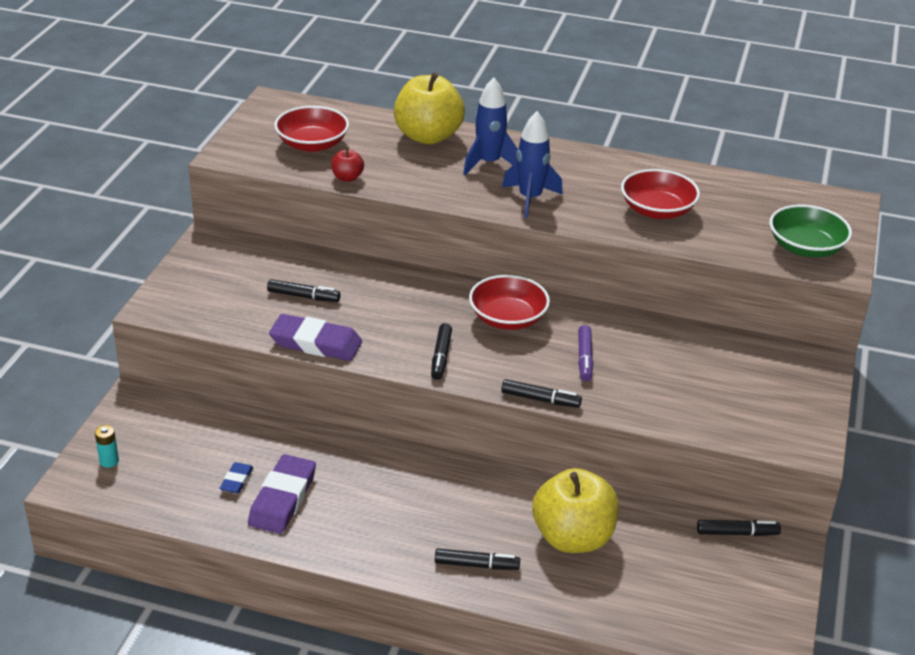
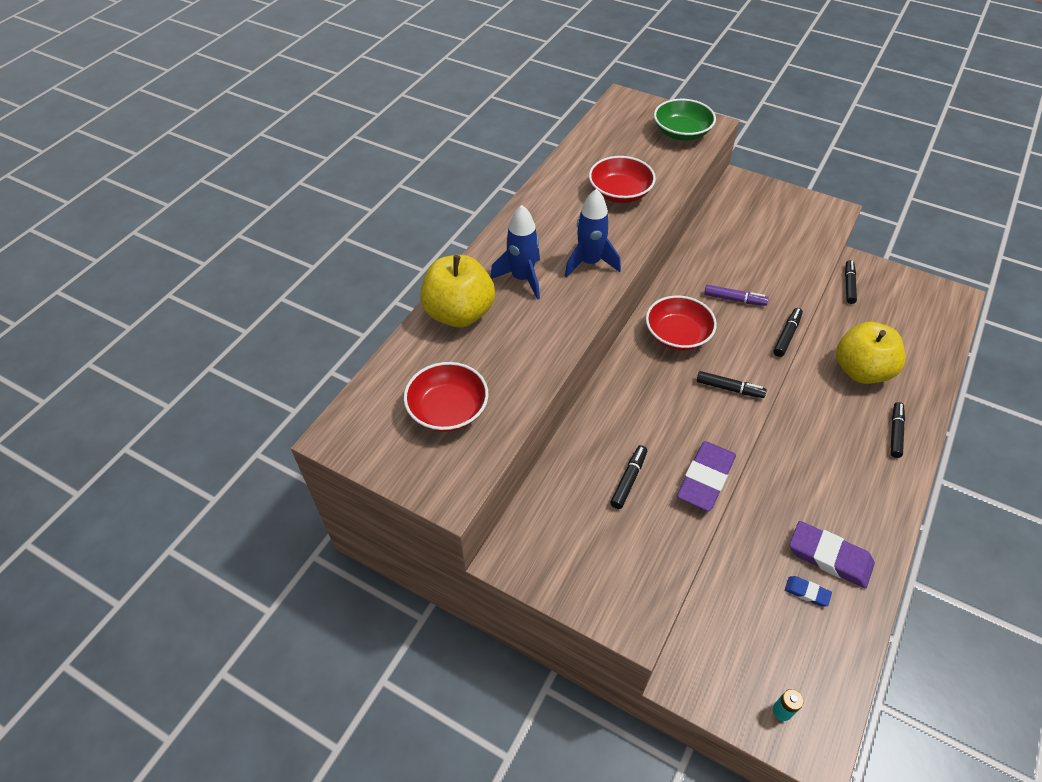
camera: 75 degrees left, 15 degrees up
(347, 178) = (525, 388): red apple -> none

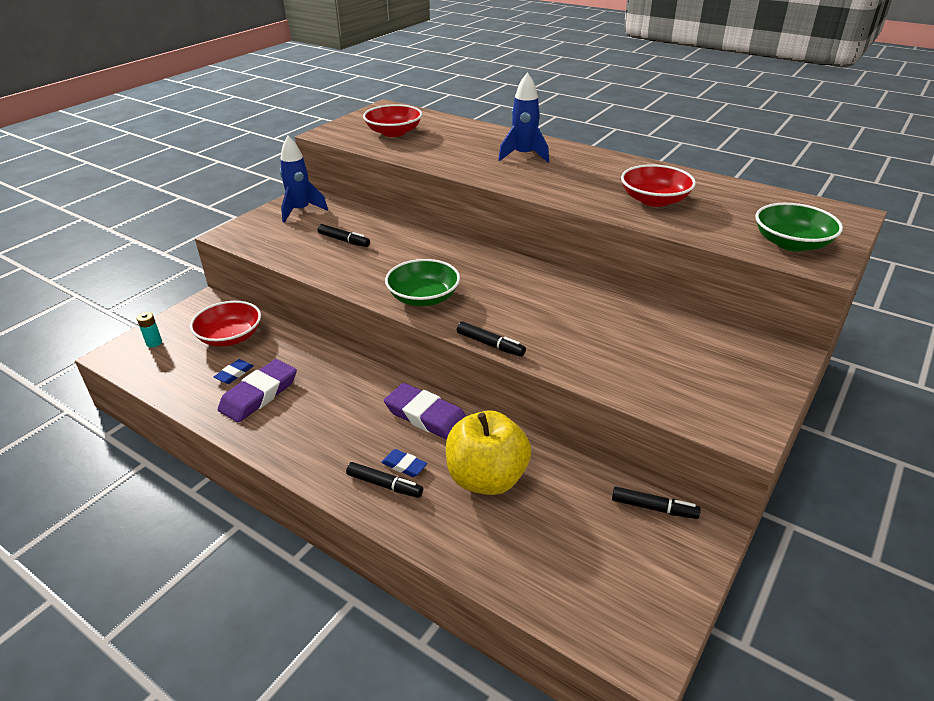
camera: 95 degrees right, 15 degrees down
(459, 313) = (486, 135): yellow apple -> none
(590, 263) = (543, 181): blue rocket -> blue rocket (300, 211)
(677, 335) = (498, 277): red bowl -> red bowl (230, 337)
(705, 478) = (329, 273): purple eraser -> purple eraser (426, 416)
(729, 388) = (423, 297): black marker -> green bowl
(734, 299) = (549, 317): purple marker -> none
(870, 423) = (404, 465): none -> blue eraser

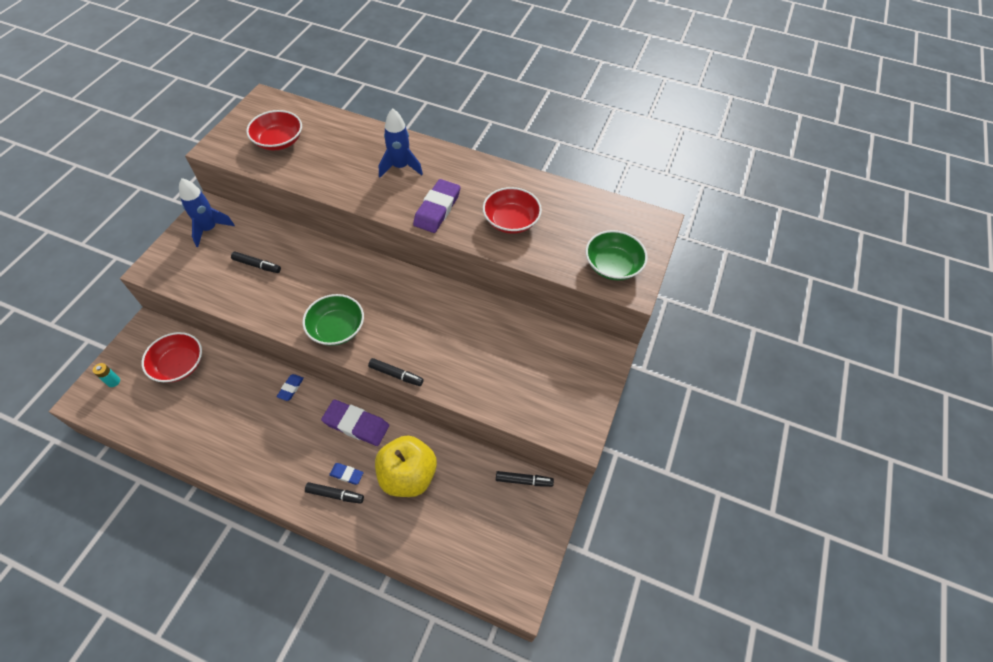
camera: 15 degrees left, 20 degrees up
(234, 374) = (193, 405): blue eraser -> blue eraser (291, 388)
(259, 394) = (219, 424): purple eraser -> purple eraser (437, 209)

